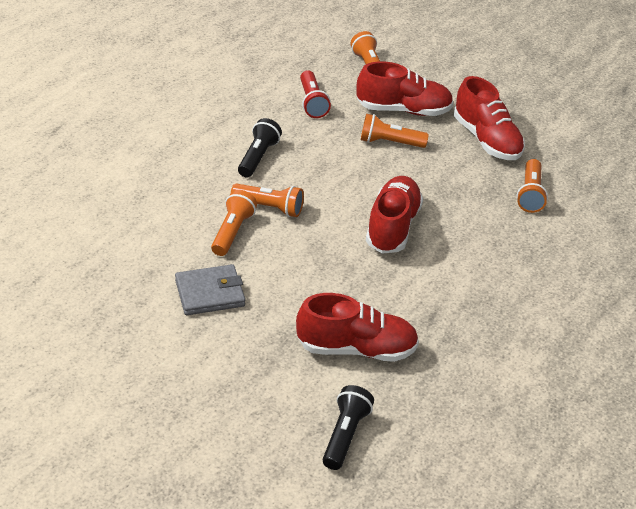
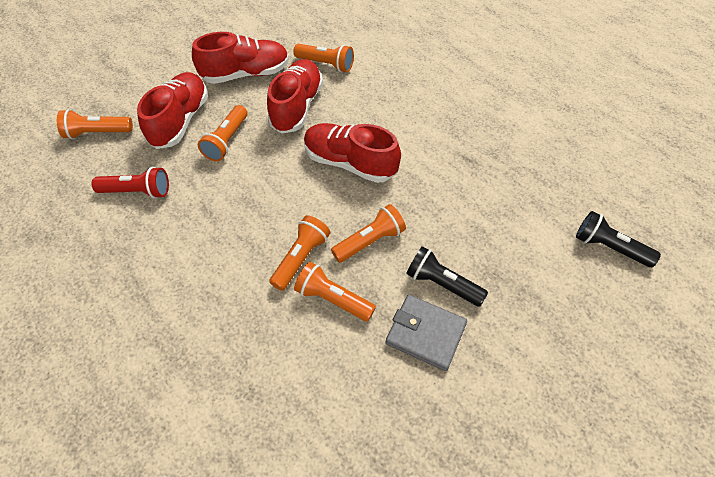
camera: 75 degrees left, 15 degrees up
(210, 293) = (425, 334): grey wallet -> grey wallet turned 60 degrees counterclockwise
(258, 157) = (214, 256): black flashlight -> black flashlight (442, 283)
(300, 249) = (370, 241): none -> orange flashlight
(356, 349) = (506, 220): red shoe -> red shoe (297, 107)

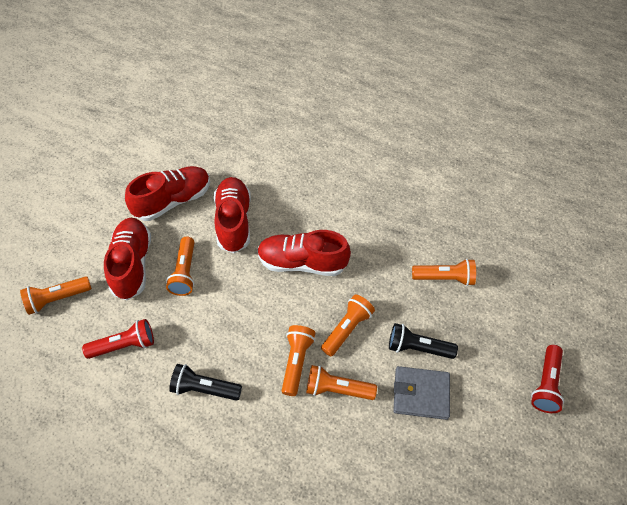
camera: 20 degrees left, 0 degrees up
(326, 64) = (242, 172): orange flashlight -> orange flashlight (444, 278)
(584, 371) = (545, 384): none -> red flashlight
(609, 247) = (530, 277): black flashlight -> black flashlight (204, 388)

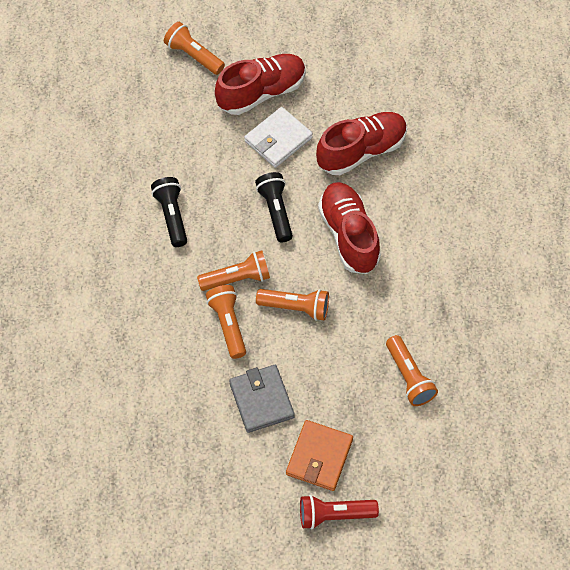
camera: 65 degrees right, 5 degrees up
(124, 345) = (178, 132): red flashlight -> none
(173, 201) = (353, 86): red shoe -> none
(185, 272) = (278, 139): orange flashlight -> white wallet
(417, 348) = (310, 380): black flashlight -> black flashlight (276, 211)
(490, 372) = (319, 457): none -> orange wallet

